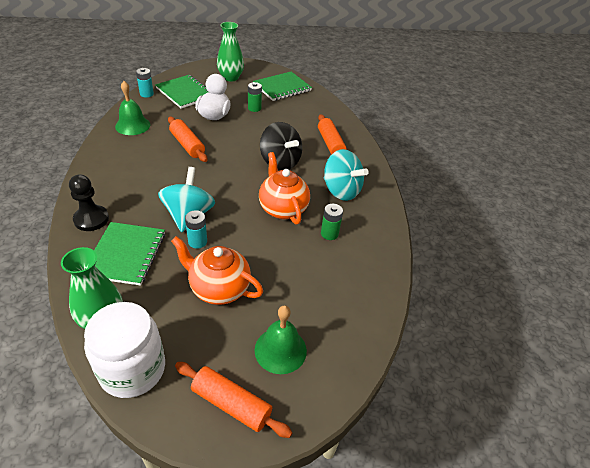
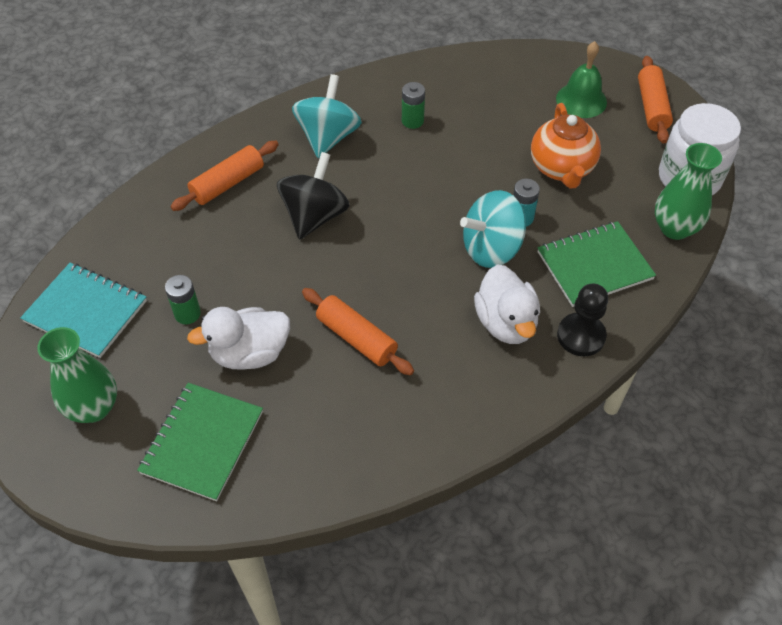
camera: 115 degrees left, 10 degrees up
(132, 125) = (362, 445): green bell -> none
(135, 195) = (506, 323): none -> white duck
(146, 94) = (249, 501): turquoise battery -> none
(187, 145) = (356, 338): orange rolling pin -> orange rolling pin turned 75 degrees counterclockwise
(282, 88) = (86, 311): green notebook -> turquoise notebook
(282, 208) = (405, 174): orange teapot -> none

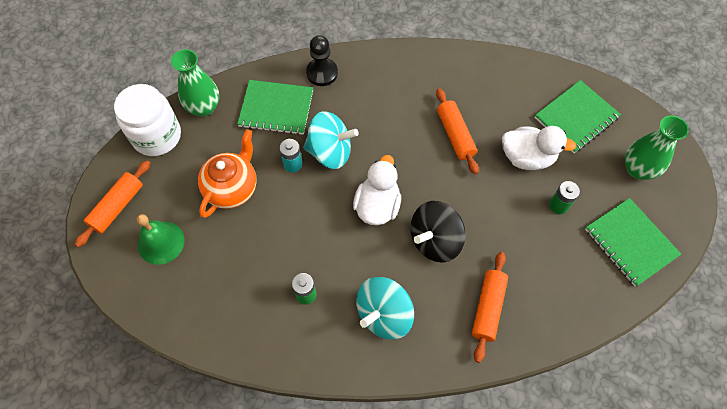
camera: 150 degrees left, 10 degrees up
(86, 311) = (630, 242): turquoise notebook -> green notebook
(227, 183) = (488, 308): orange rolling pin -> orange rolling pin turned 60 degrees counterclockwise
(506, 323) = (359, 101): white duck -> white duck (377, 206)

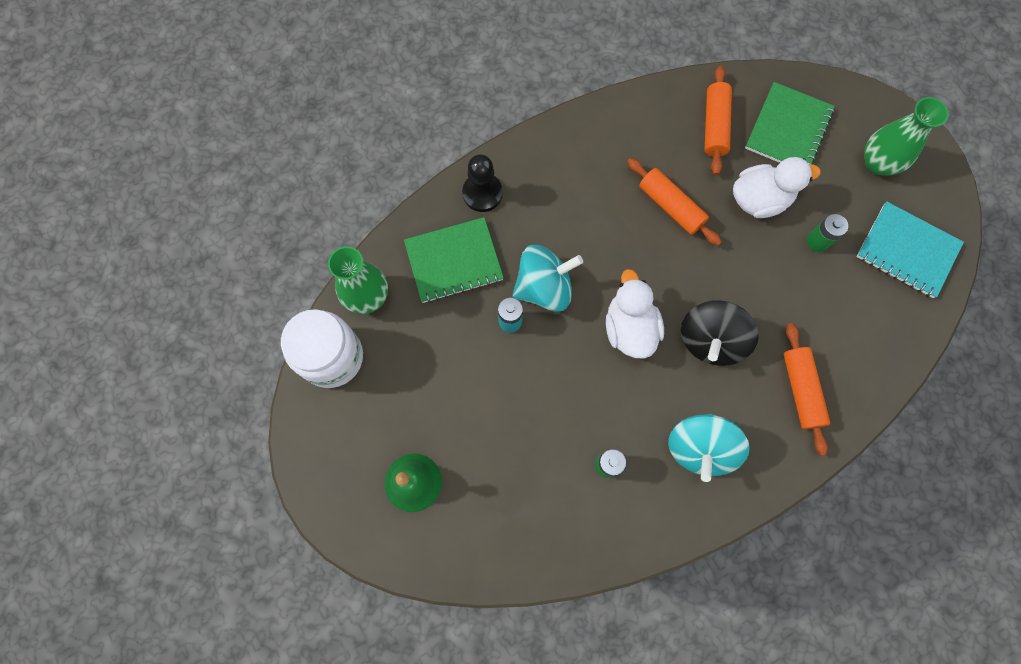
camera: 25 degrees left, 10 degrees up
(117, 207) = (337, 464): orange rolling pin -> orange rolling pin (714, 126)
(232, 188) = (457, 381): orange teapot -> none
(630, 242) = (907, 251): green notebook -> turquoise notebook

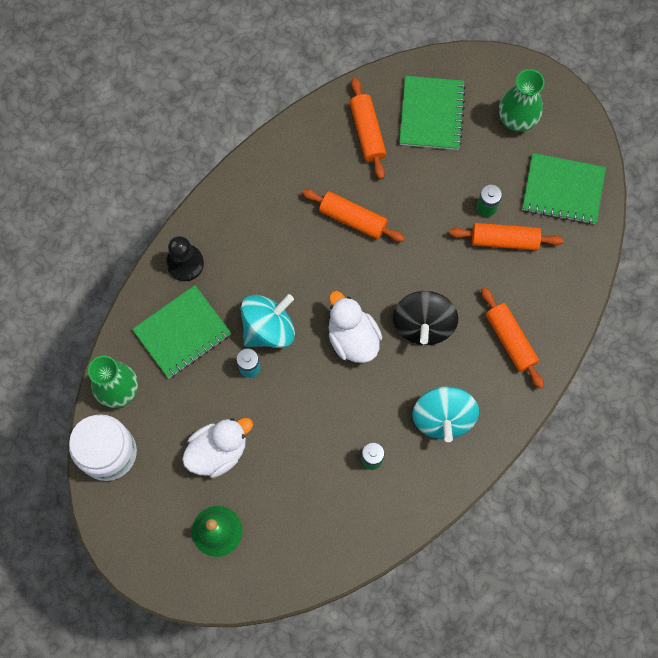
camera: 20 degrees left, 0 degrees up
(759, 199) = (426, 187): white duck -> white duck (218, 451)
(826, 282) = (504, 240): none -> orange rolling pin
(907, 251) = (563, 190): turquoise notebook -> green notebook

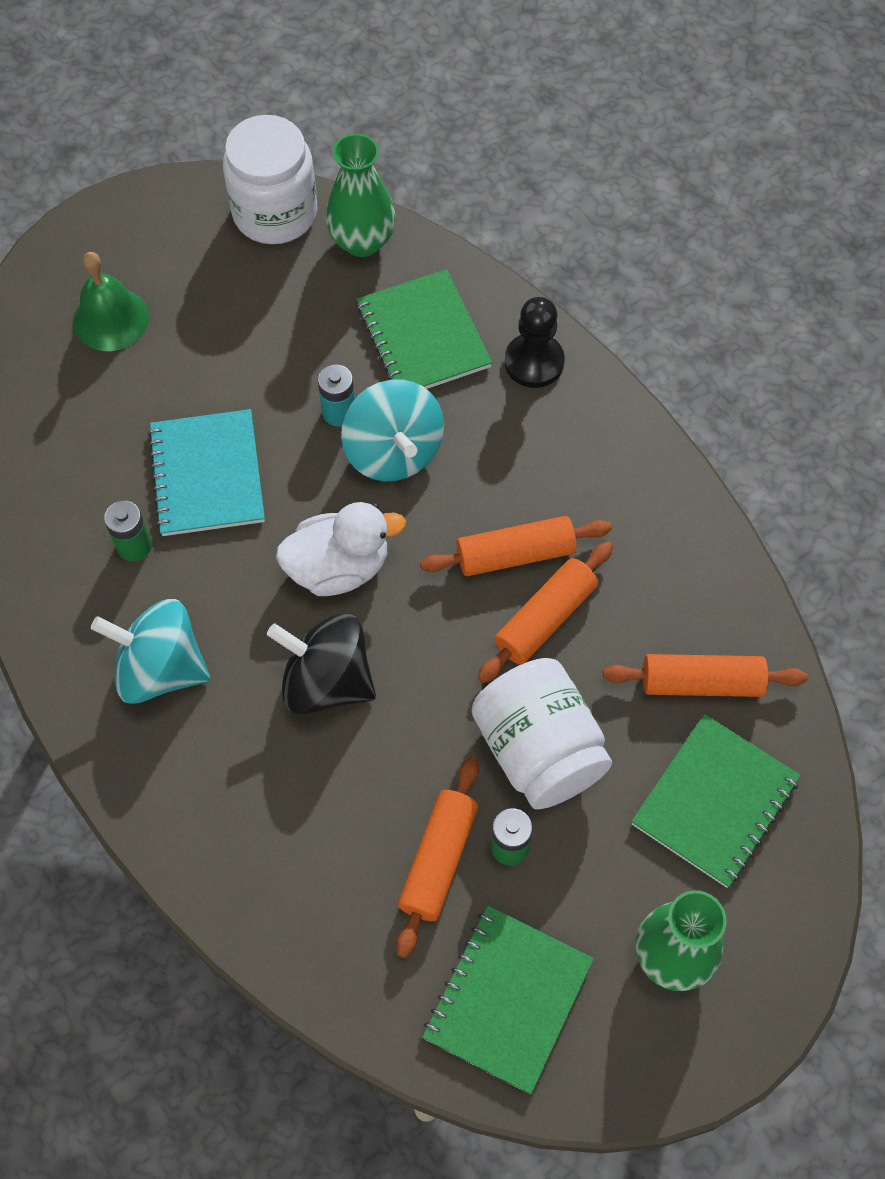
camera: 105 degrees right, 10 degrees down
(218, 451) = (226, 344): white duck -> none
(313, 432) = (207, 475): none -> turquoise notebook
(429, 205) = (539, 750): none -> white jar
(431, 114) = (715, 802): green notebook -> green notebook turned 75 degrees counterclockwise
(510, 340) = (253, 815): orange rolling pin -> orange rolling pin (515, 554)

